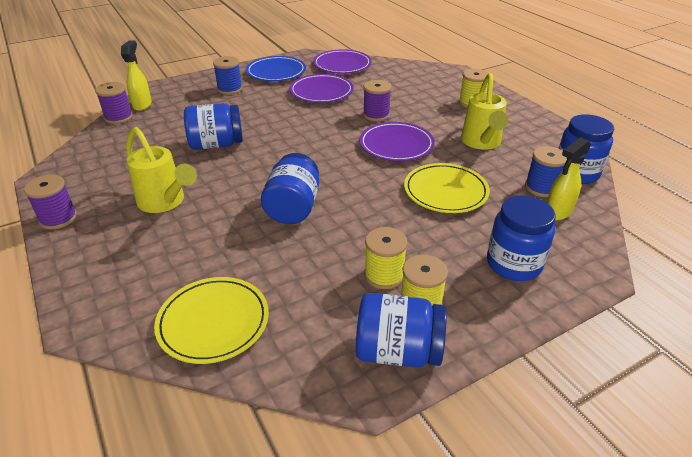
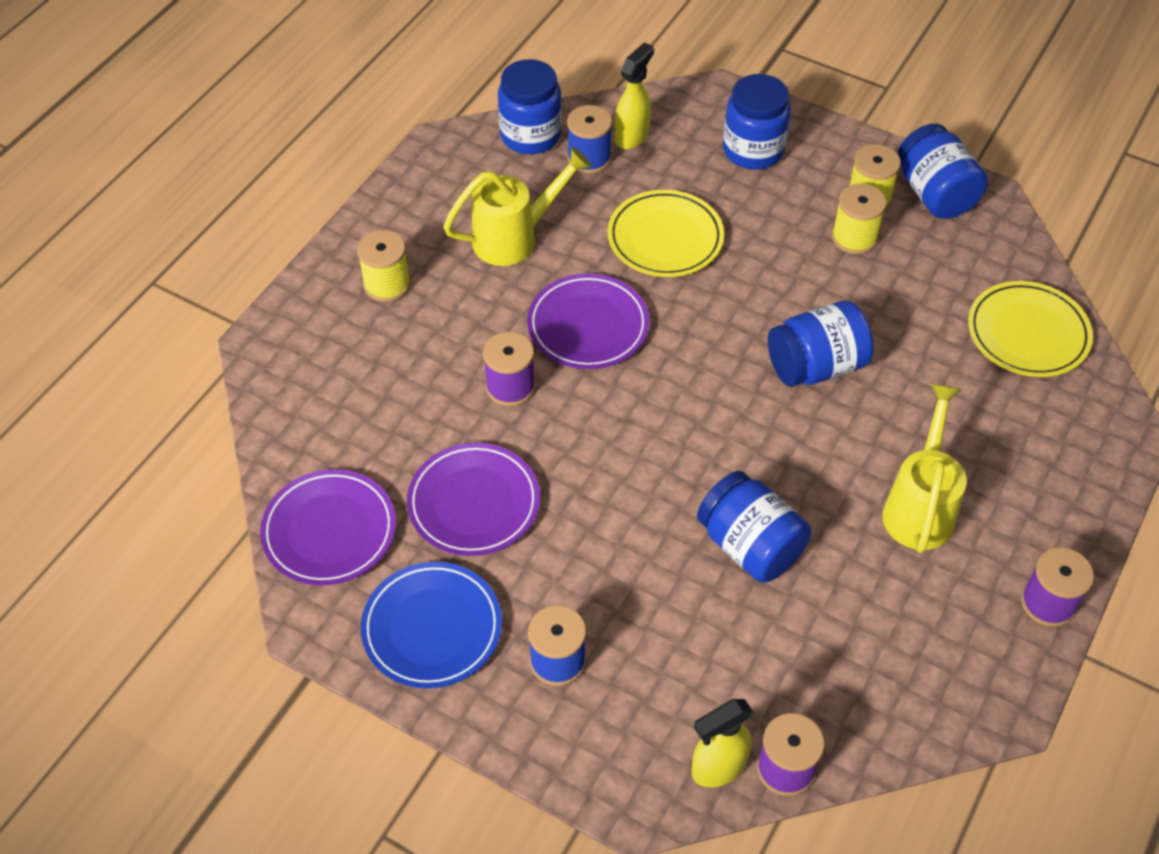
camera: 120 degrees left, 15 degrees up
(557, 212) = (632, 136): yellow spray bottle -> yellow spray bottle turned 75 degrees counterclockwise

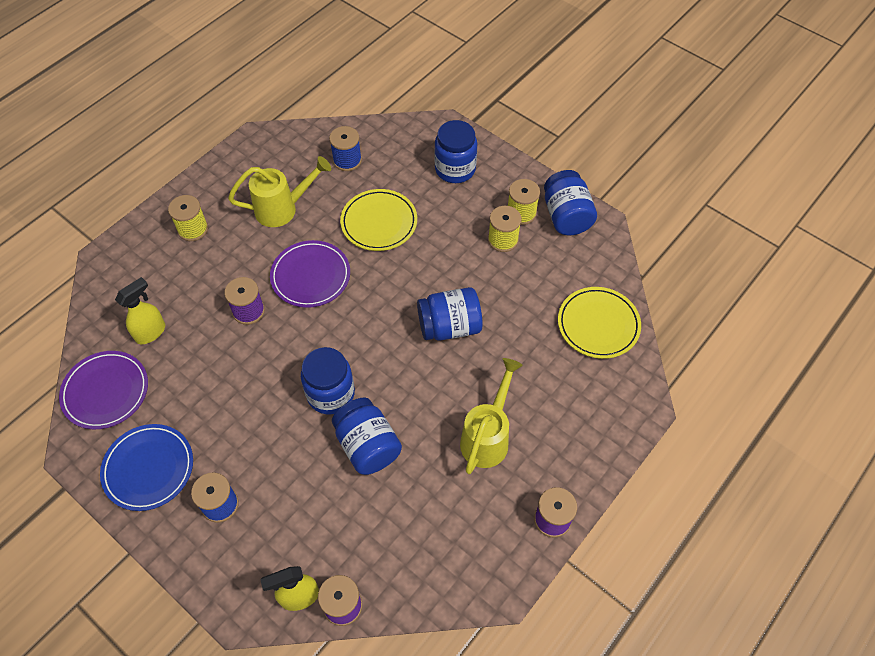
camera: 10 degrees right, 5 degrees up
(474, 503) = (201, 387): purple plate -> none
(530, 135) = (315, 139): blue jar -> blue jar (331, 394)
(632, 136) = (379, 149): yellow spray bottle -> yellow spray bottle (151, 332)

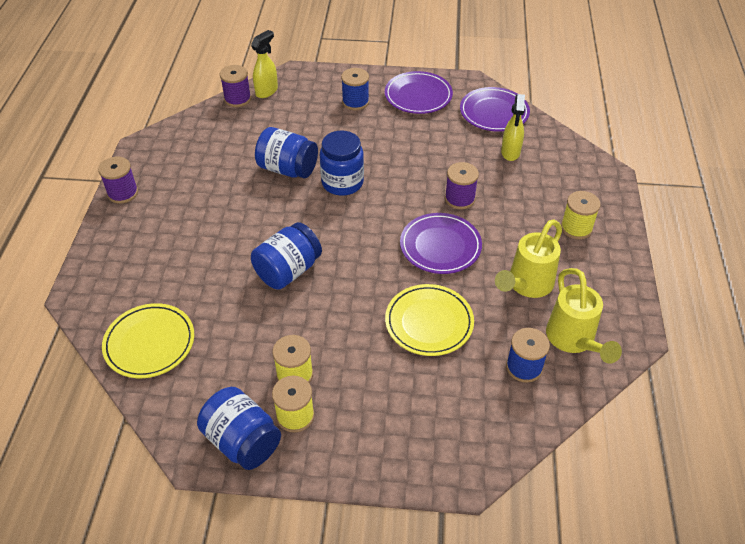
camera: 145 degrees right, 10 degrees down
(148, 468) = (418, 96): blue plate -> purple plate
(455, 169) = (405, 426): blue jar -> none
(488, 436) = (201, 215): yellow watering can -> yellow watering can (573, 341)

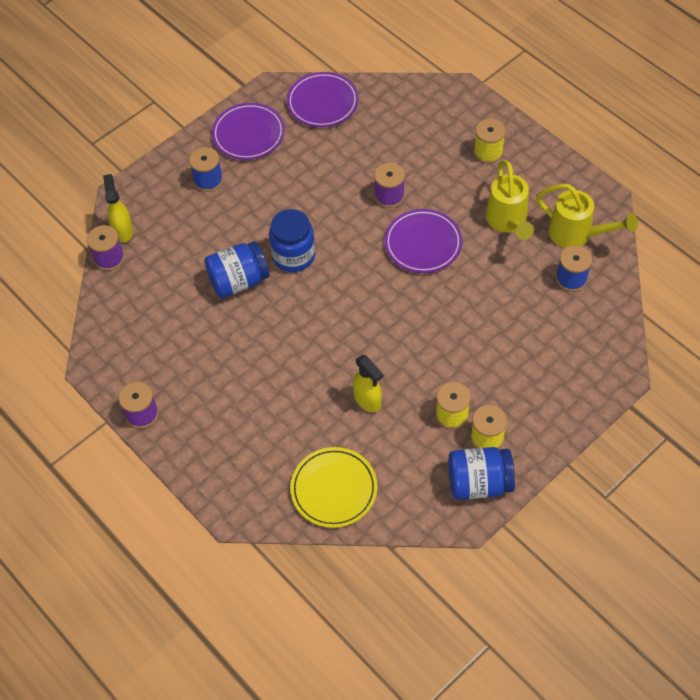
camera: 45 degrees left, 10 degrees up
(288, 271) = (350, 354): blue jar -> none
(429, 322) = (484, 303): yellow plate -> none
(510, 152) = (376, 128): yellow spray bottle -> yellow spray bottle (368, 400)

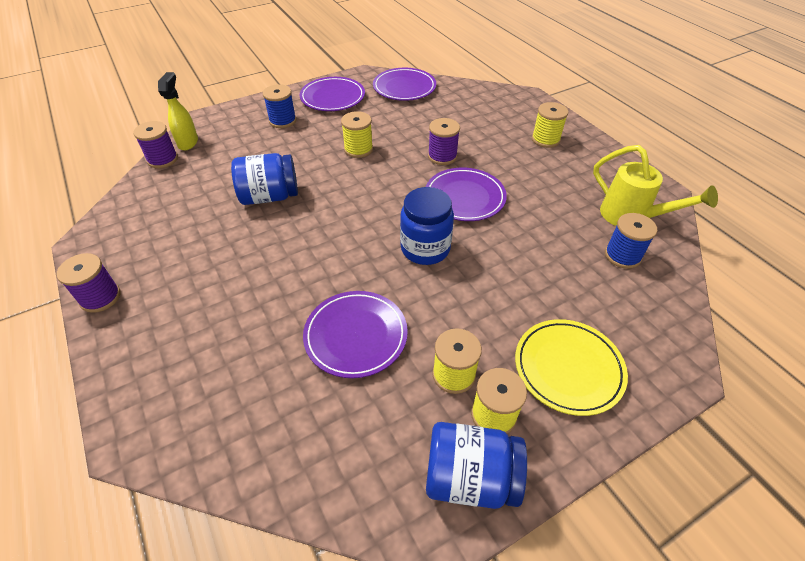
camera: 10 degrees right, 10 degrees down
(294, 256) = (332, 186): blue jar -> blue jar (425, 248)
(303, 204) = (358, 149): none -> yellow spool
(334, 489) = (271, 438): yellow plate -> yellow plate (568, 368)
(368, 400) = (356, 336): yellow spray bottle -> purple plate
(508, 222) = (557, 195): yellow watering can -> none

